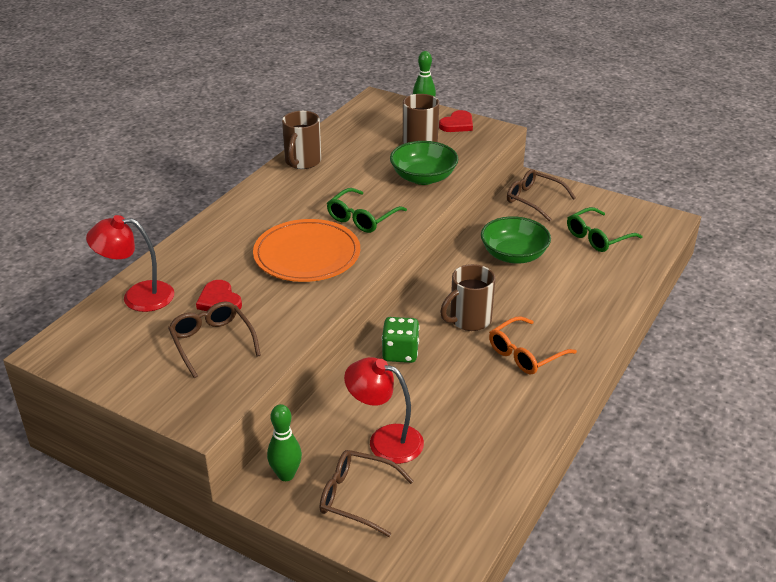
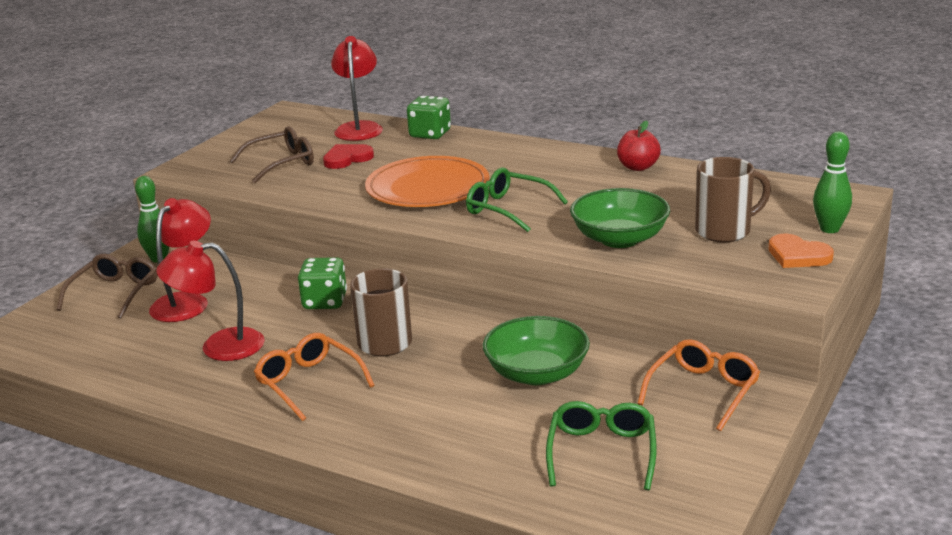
camera: 90 degrees right, 10 degrees down
(180, 254) = (430, 134): none -> green dice
(302, 162) = (638, 167): brown mug -> red apple
(457, 124) = (798, 255): red heart -> orange heart
(468, 408) = (219, 346): none -> red lamp
(534, 200) = (703, 391): brown glasses -> orange glasses
(598, 237) = (602, 453): green glasses -> green glasses turned 45 degrees clockwise

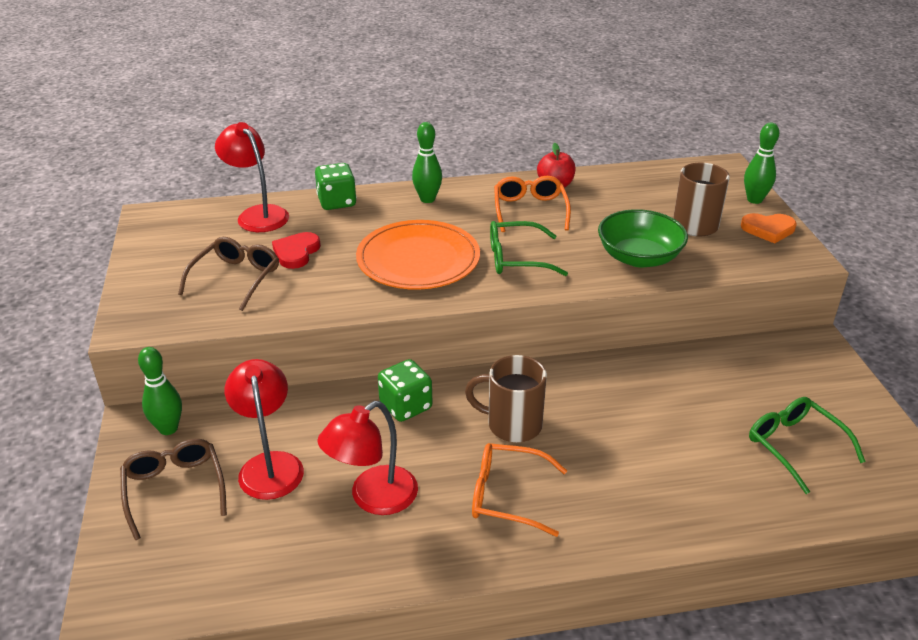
camera: 40 degrees left, 10 degrees up
(505, 150) = (427, 199): none -> green bowling pin
(536, 373) = (664, 399): green bowl -> none
(703, 391) = (784, 363): orange glasses -> orange glasses (530, 210)

